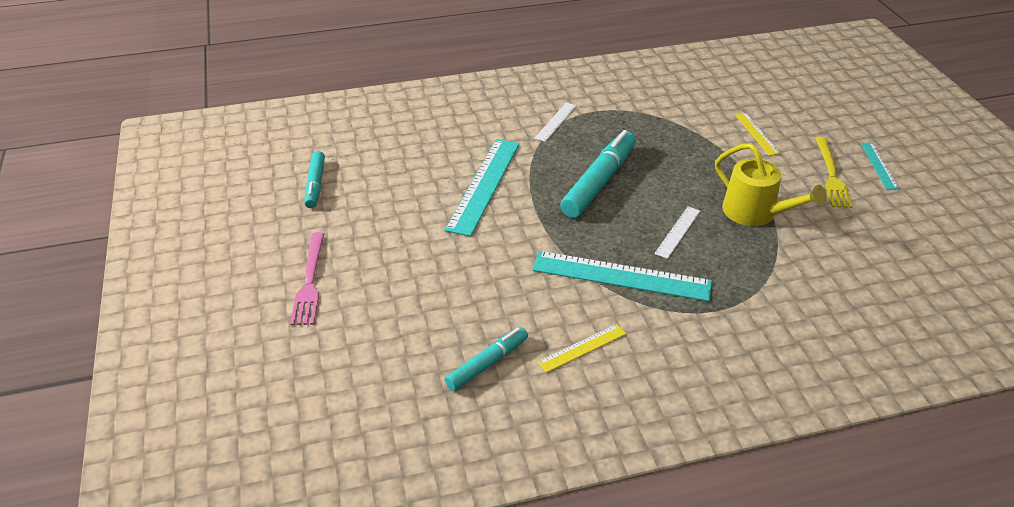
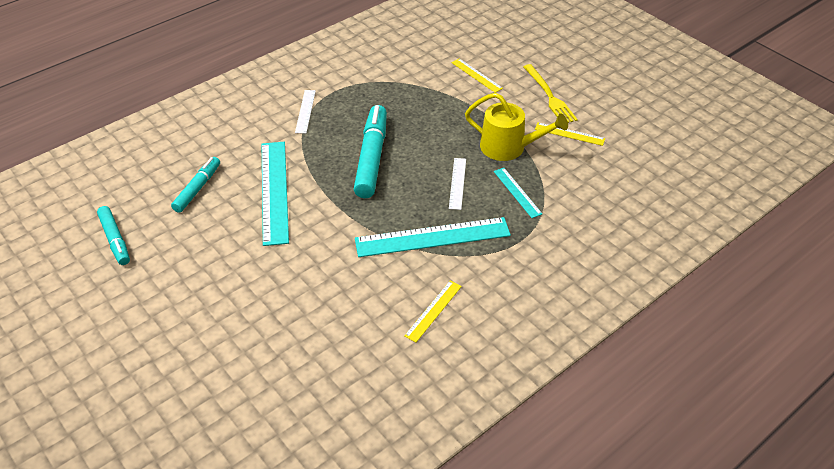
camera: 25 degrees left, 5 degrees up
(309, 281) = (165, 335): pink fork -> none
(487, 363) = (364, 352): turquoise marker -> turquoise marker (197, 188)
(835, 219) = (569, 134): none -> yellow ruler
(879, 165) = (580, 77): turquoise ruler -> turquoise ruler (517, 192)

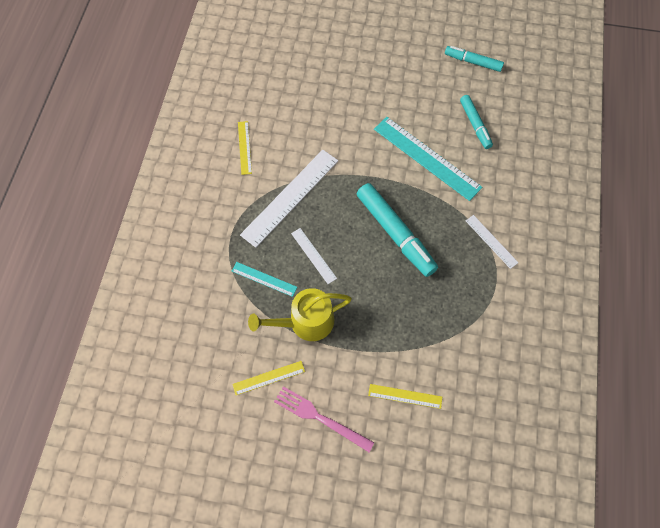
camera: 140 degrees right, 20 degrees up
(432, 237) = (290, 197): turquoise ruler -> white ruler
(549, 96) = (320, 418): yellow fork -> pink fork

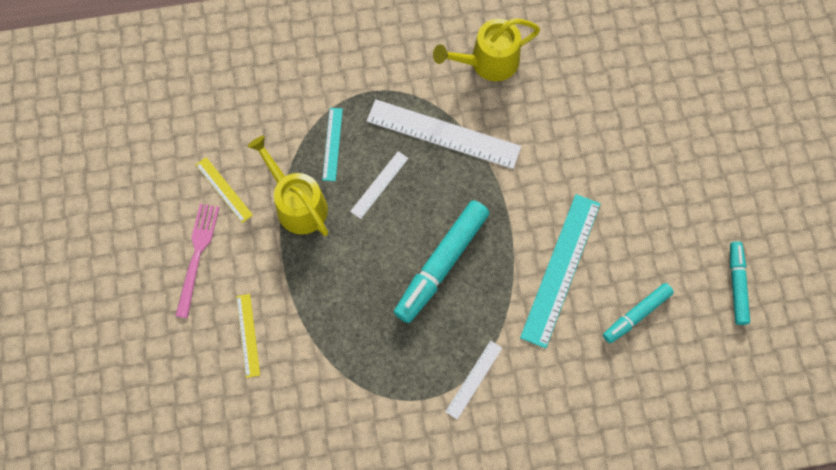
camera: 70 degrees right, 5 degrees up
(244, 147) = (488, 62): yellow ruler -> yellow watering can

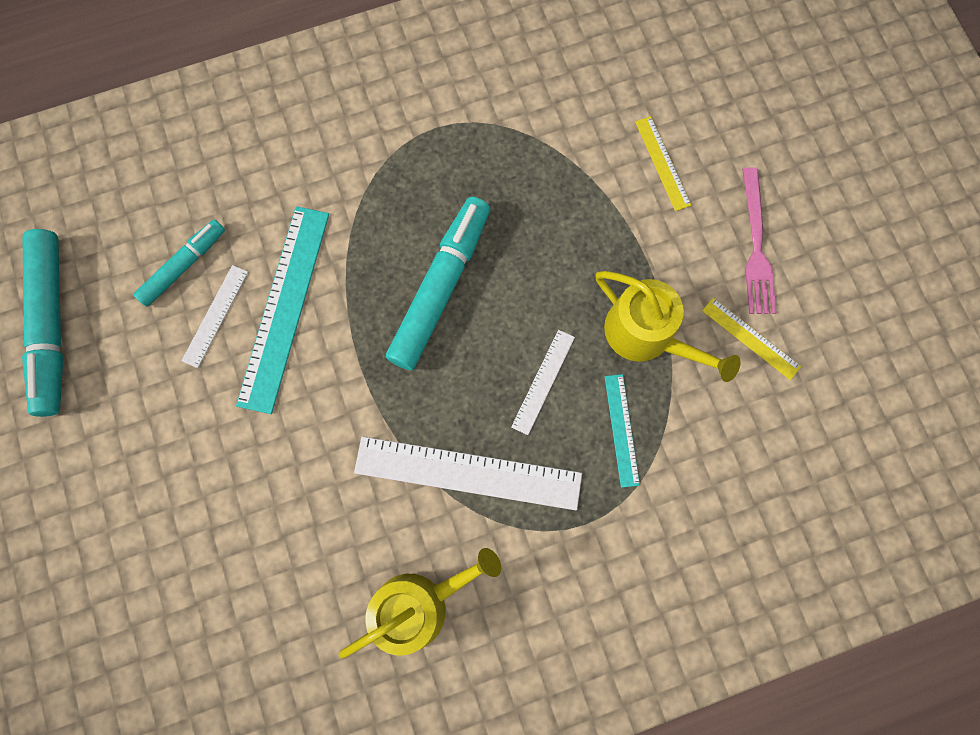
camera: 170 degrees right, 5 degrees up
(474, 379) = (380, 158): white ruler -> white ruler (215, 316)
(736, 285) = (52, 325): turquoise marker -> turquoise marker, size x1.69

